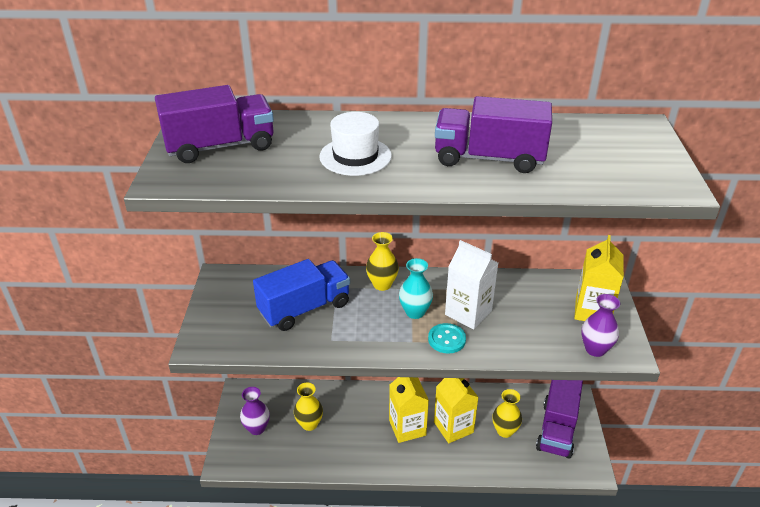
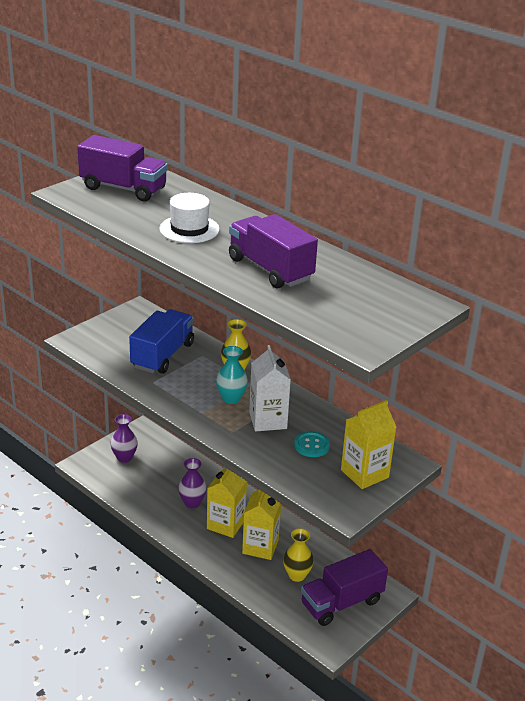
camera: 40 degrees right, 5 degrees down
(304, 308) = (163, 355): blue truck -> blue truck turned 75 degrees counterclockwise
(309, 424) = (161, 477): yellow vase -> none
(446, 339) = (226, 426): turquoise button -> turquoise button (311, 445)
(595, 349) = (323, 495): purple vase -> purple vase (192, 503)

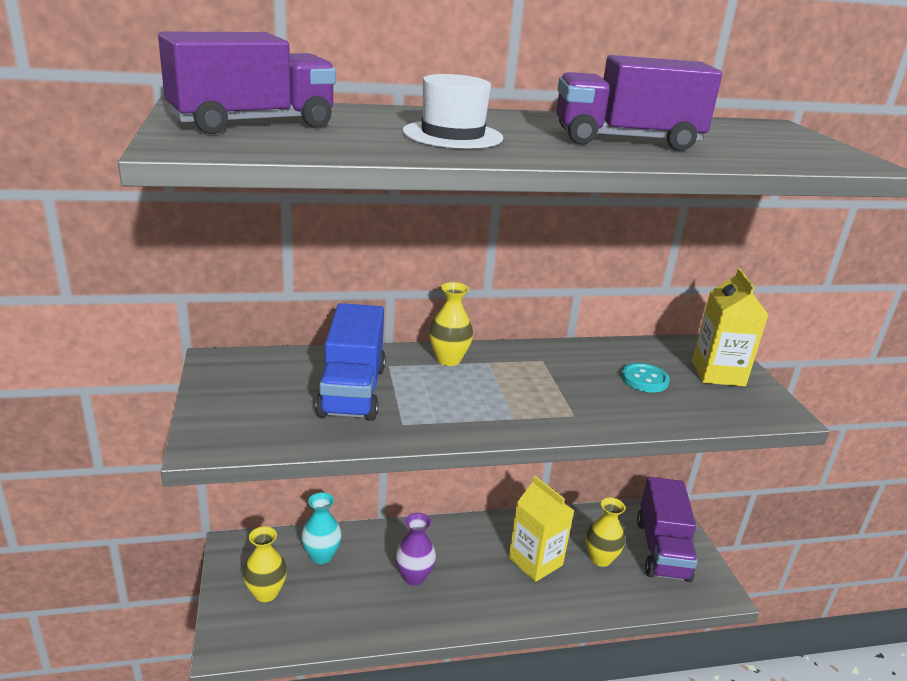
camera: 55 degrees left, 5 degrees down
(124, 457) = (266, 593): purple vase -> yellow vase
(163, 355) = (352, 390): blue truck -> blue truck turned 150 degrees counterclockwise
(226, 524) = (476, 568): yellow carton -> none
(231, 398) = (504, 386): turquoise vase -> turquoise vase (321, 556)
(268, 420) = (572, 383): white carton -> none

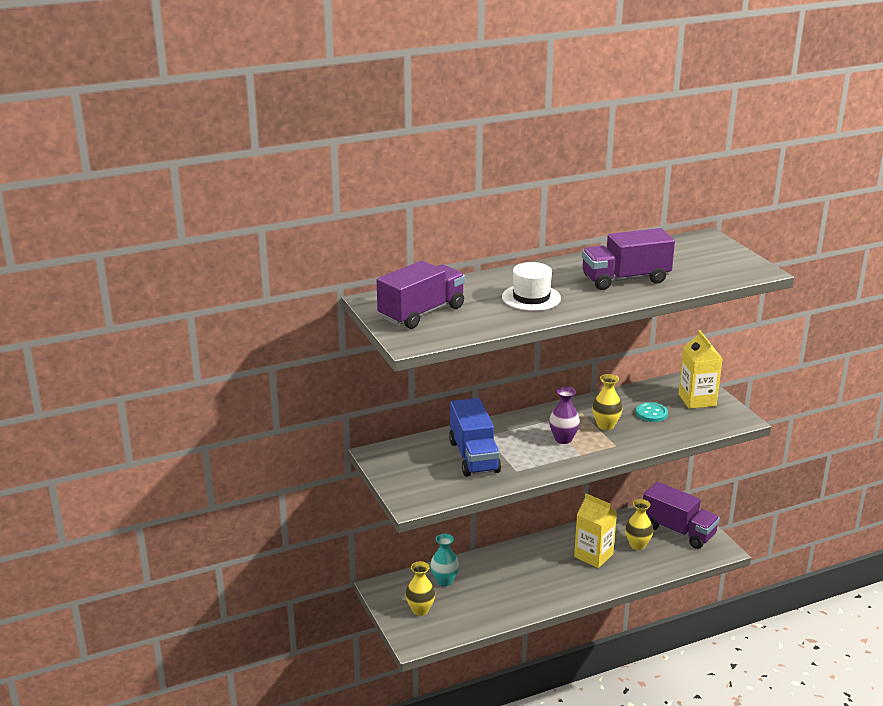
camera: 10 degrees left, 0 degrees up
(414, 577) = (514, 581): purple vase -> purple vase (563, 439)
(448, 359) = (521, 424): yellow vase -> yellow vase (605, 425)
(662, 549) = (678, 531): purple truck -> purple truck turned 45 degrees counterclockwise

